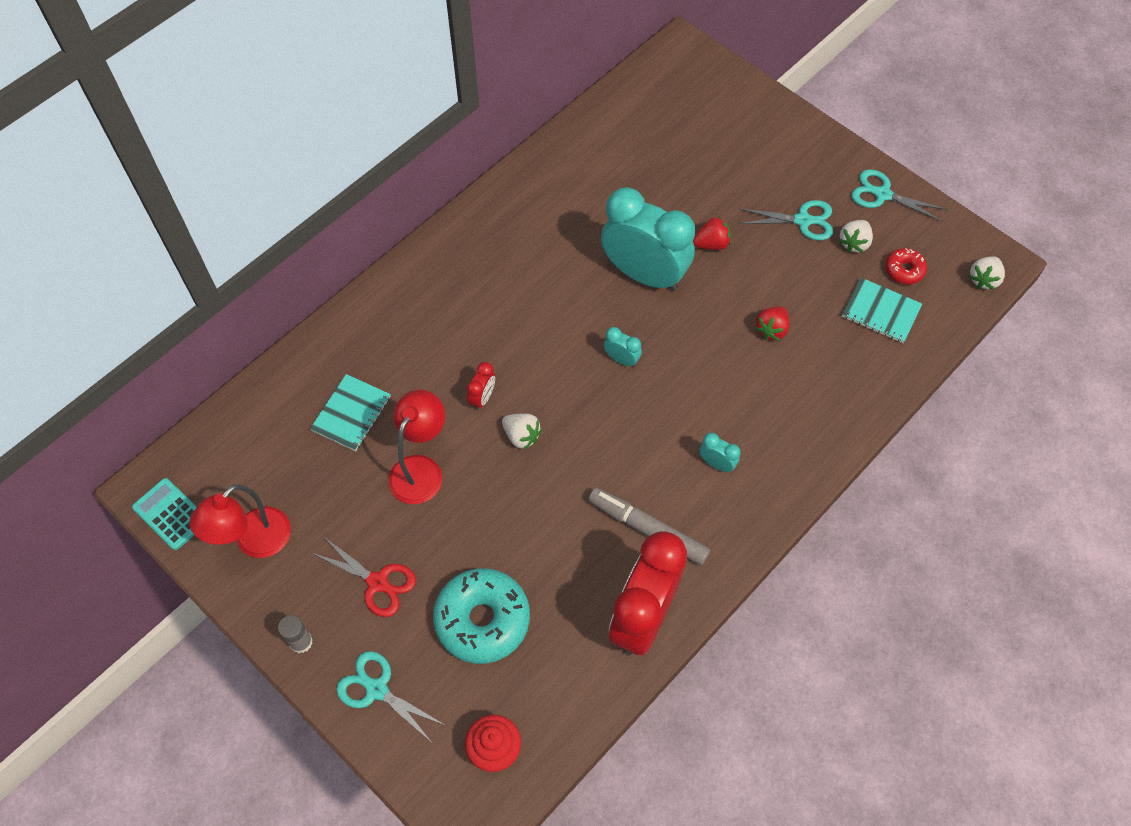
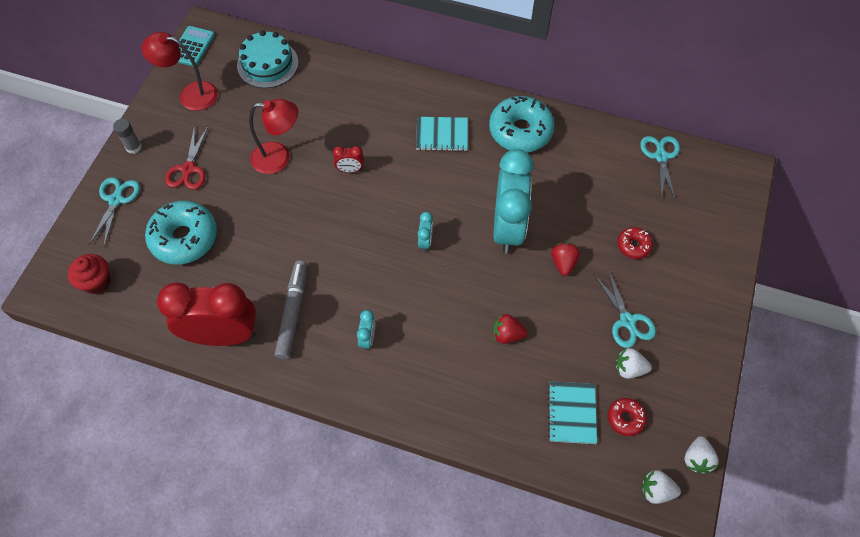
camera: 65 degrees right, 0 degrees up
(262, 431) = (267, 64): none -> turquoise cake
(351, 414) = (302, 103): turquoise notebook -> turquoise notebook (442, 135)
(521, 436) = (331, 204): white strawberry -> white strawberry (696, 459)
(525, 209) = (520, 131): none -> turquoise donut
(711, 244) = (563, 263): red strawberry -> red strawberry turned 135 degrees counterclockwise
(721, 176) = (633, 245): none -> red donut
(882, 194) = (694, 375): turquoise scissors -> turquoise scissors (660, 157)

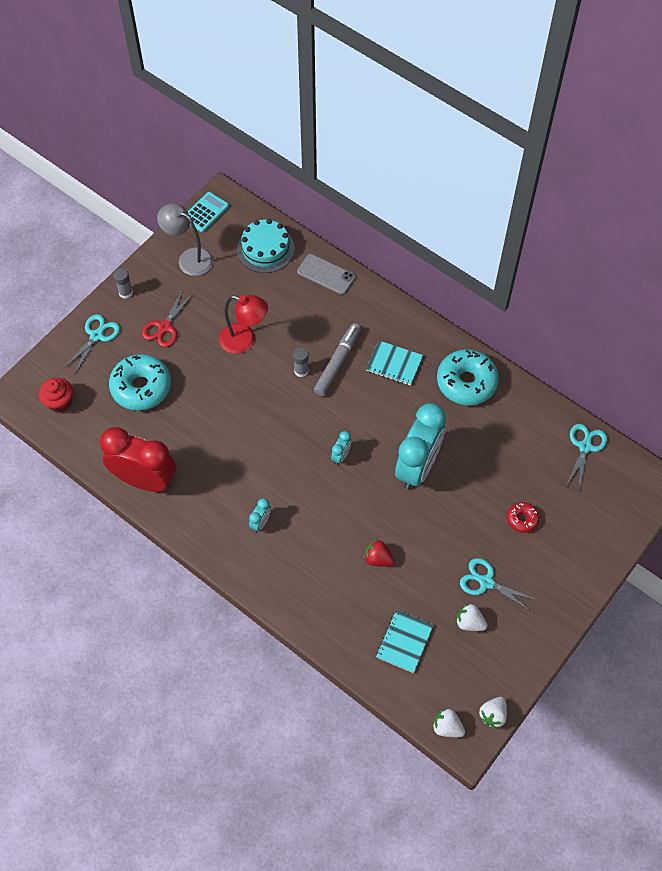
camera: 20 degrees right, 0 degrees up
(191, 94) = (189, 258): red lamp -> grey lamp
(293, 312) = (207, 480): grey marker -> grey marker (337, 362)
(338, 71) = (326, 274): none -> grey phone
(350, 170) = (301, 371): red clock -> grey glue stick
(563, 263) = (453, 514): red strawberry -> none
(625, 418) = (448, 662): red donut -> none
(627, 321) = (486, 582): turquoise scissors -> turquoise scissors turned 120 degrees clockwise

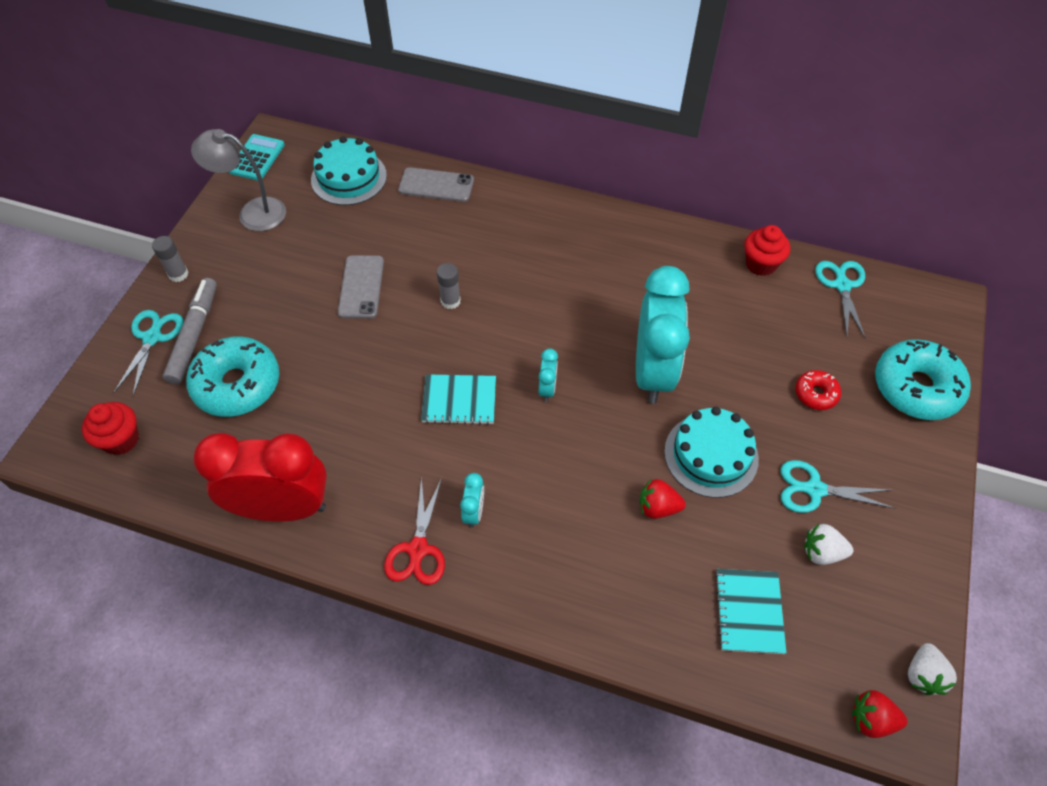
camera: 20 degrees left, 5 degrees down
(165, 327) = (246, 300): red scissors -> red scissors (418, 549)
(244, 341) = (361, 287): red lamp -> grey phone
(337, 362) = (493, 278): grey marker -> grey marker (194, 335)
(394, 364) = (565, 260): turquoise notebook -> turquoise notebook (459, 401)
(429, 537) = (711, 455): none -> turquoise cake
(447, 727) = (871, 719): white strawberry -> red strawberry
(466, 382) = (663, 255): turquoise donut -> turquoise donut (916, 387)
(534, 411) = (761, 264): none -> red cupcake

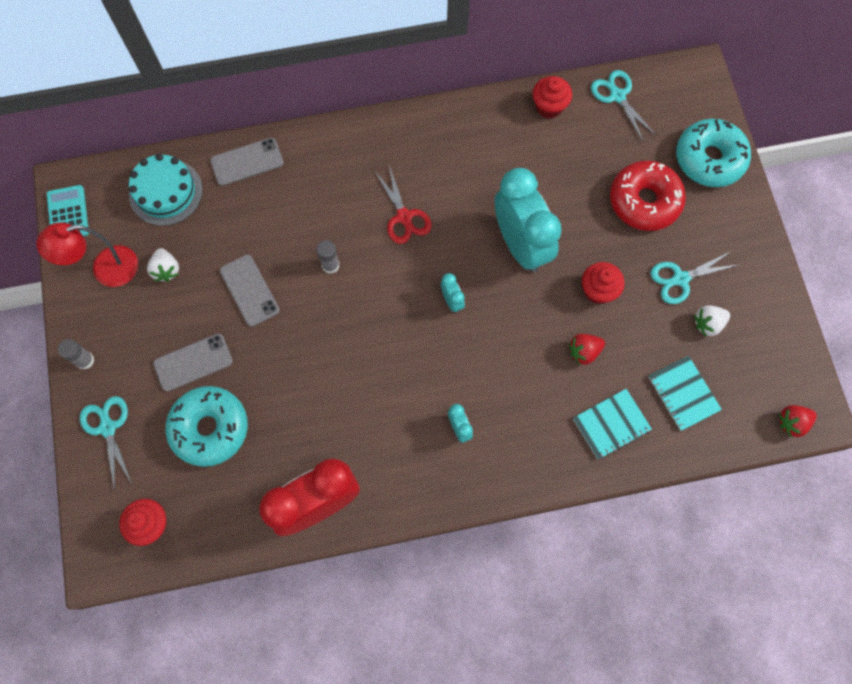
camera: 30 degrees left, 15 degrees up
(194, 335) = (141, 406): grey marker -> none
(252, 213) = (105, 269): grey lamp -> red lamp
(266, 321) = (193, 362): none -> grey phone
(418, 549) = (437, 478): red scissors -> red scissors (404, 217)
(459, 401) = (392, 347): turquoise notebook -> turquoise notebook (611, 424)
(711, 455) = (598, 291): turquoise cake -> red cupcake
(816, 394) = (644, 201): red donut -> red donut, size x2.02
(923, 675) = (808, 375): white strawberry -> white strawberry (166, 270)

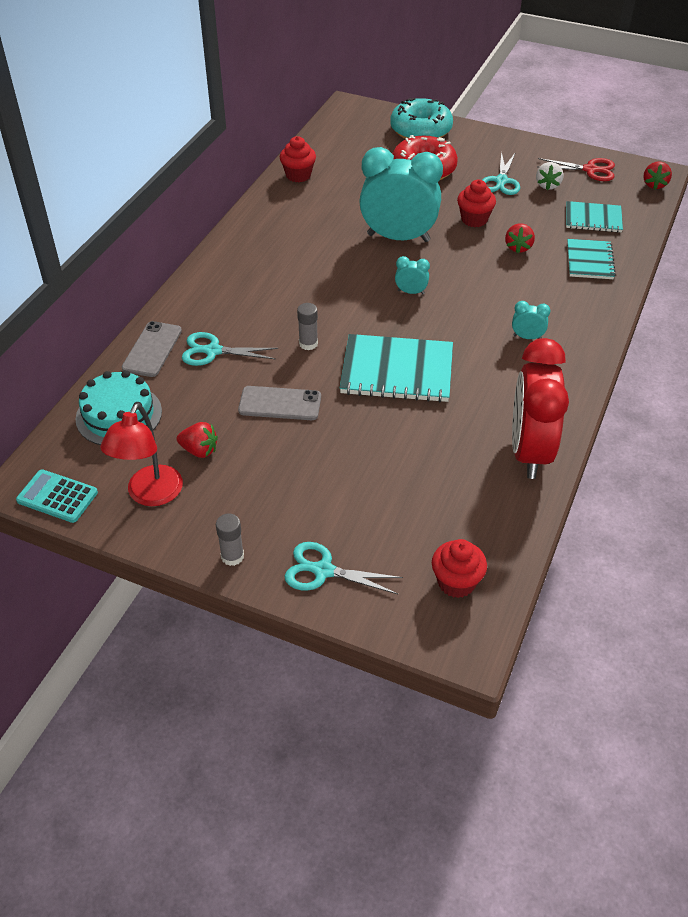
camera: 55 degrees left, 25 degrees down
(166, 270) = (199, 450): white strawberry -> red strawberry
(193, 362) = (314, 474): grey phone -> none
(210, 428) = (392, 492): turquoise donut -> none
(344, 351) = (397, 371): none -> turquoise notebook
(404, 217) = (309, 284): red scissors -> red scissors (590, 170)
(617, 96) = (326, 144): turquoise scissors -> turquoise scissors (213, 351)

